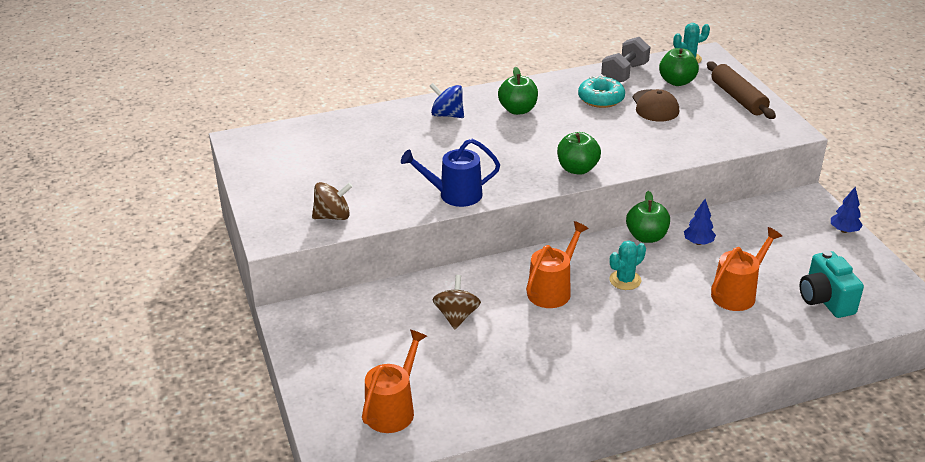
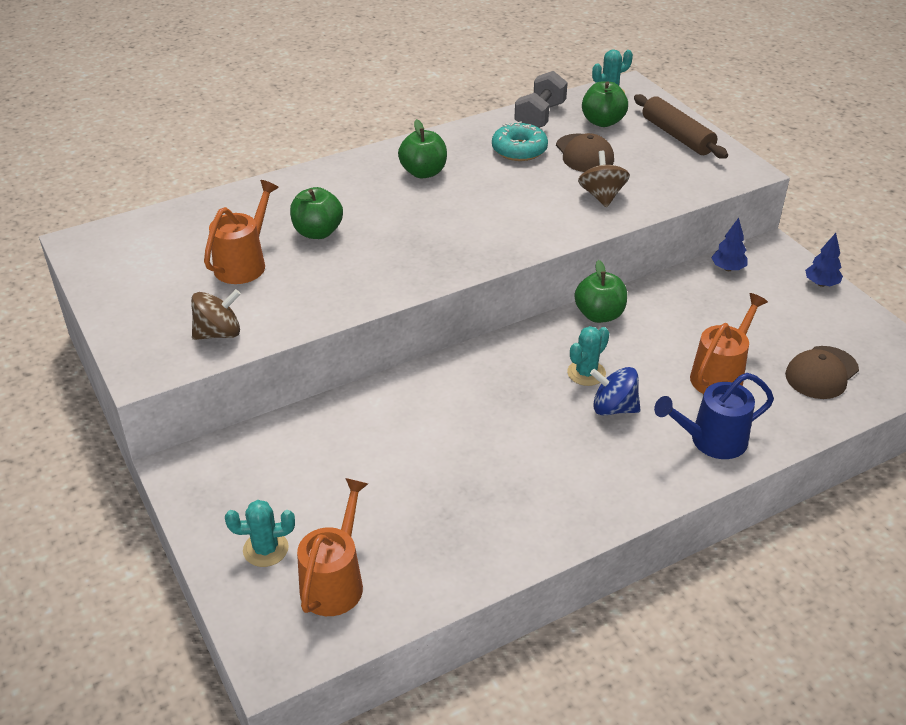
camera: 10 degrees left, 5 degrees up
(345, 380) = (265, 549): none -> turquoise cactus
(447, 115) = (339, 186): blue spinning top -> blue spinning top (613, 408)
(454, 195) = (367, 289): blue watering can -> blue watering can (711, 441)
(456, 316) = (392, 444): brown spinning top -> brown spinning top (602, 196)
(552, 290) = (502, 395): orange watering can -> orange watering can (244, 263)
(577, 169) = (510, 241): green apple -> green apple (318, 232)
(698, 242) = (661, 316): blue tree -> blue tree (728, 268)
(825, 300) = (821, 373): turquoise camera -> brown cap

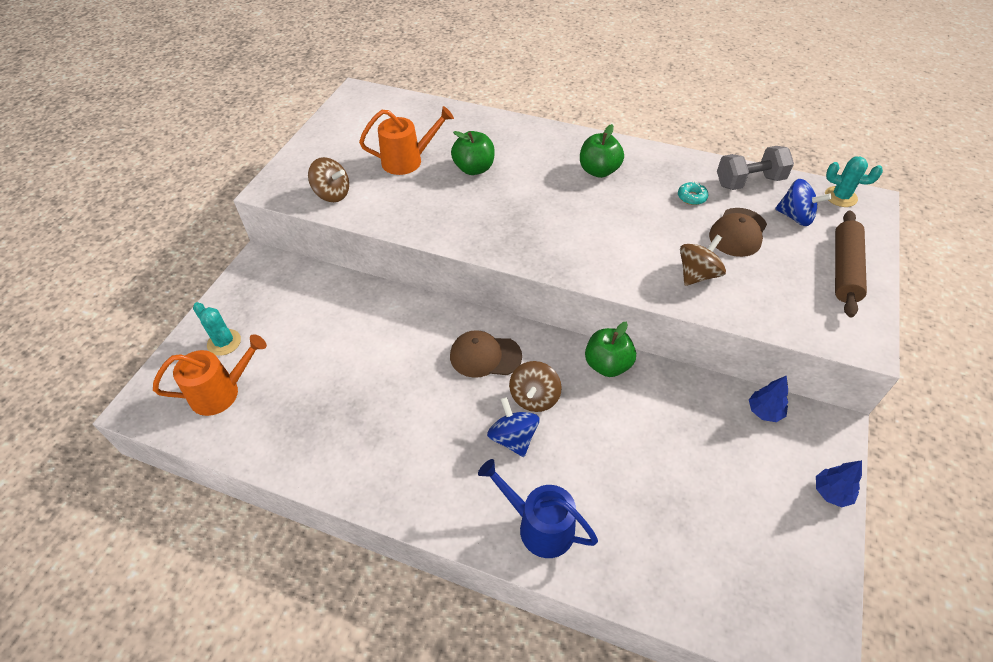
camera: 50 degrees right, 10 degrees up
(519, 150) = (691, 197): turquoise donut -> turquoise donut, size x0.56
(586, 373) = (534, 397): turquoise cactus -> brown spinning top
(602, 122) = (795, 217): green apple -> blue spinning top
(720, 375) = (623, 486): orange watering can -> none
(821, 373) = (708, 562): brown cap -> brown cap (485, 356)

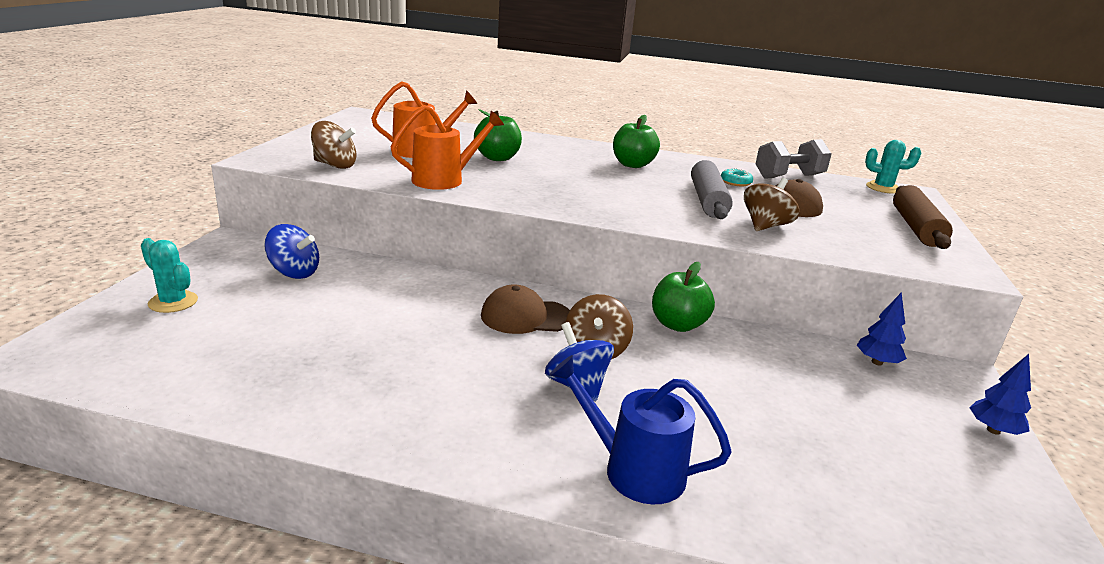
camera: 10 degrees left, 25 degrees down
(221, 392) = (162, 345): orange watering can -> orange watering can (444, 180)
(655, 233) = (707, 200): none -> grey rolling pin
(795, 217) = (846, 197): blue spinning top -> blue spinning top (294, 272)

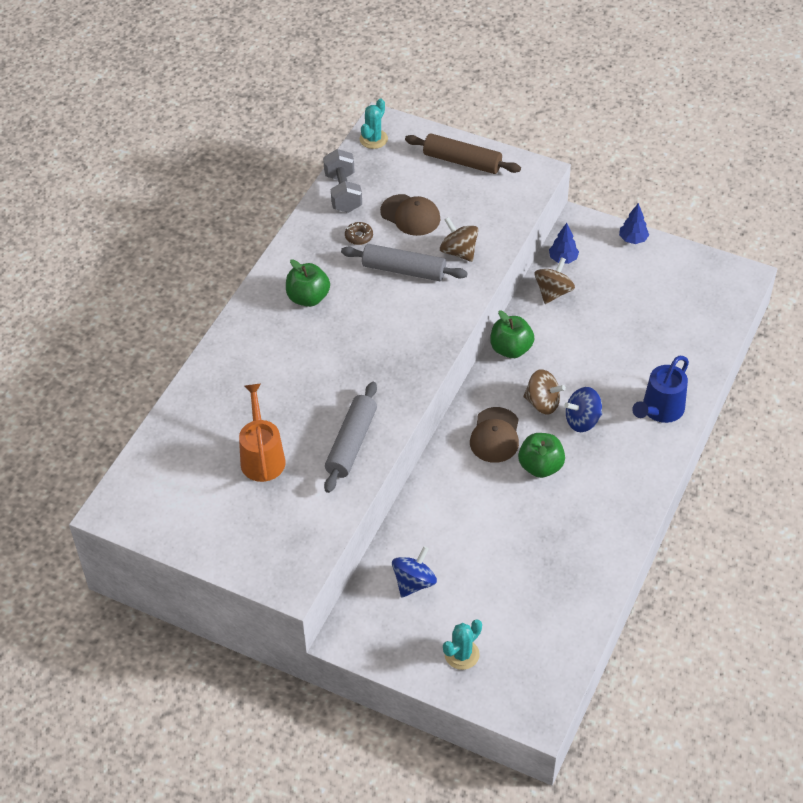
camera: 75 degrees left, 25 degrees up
(335, 165) = (309, 524): brown spinning top -> brown spinning top (553, 292)
(444, 180) = (351, 443): orange watering can -> grey rolling pin
(497, 158) = (286, 398): green apple -> green apple (540, 466)
(735, 182) = (359, 236): turquoise donut -> brown donut

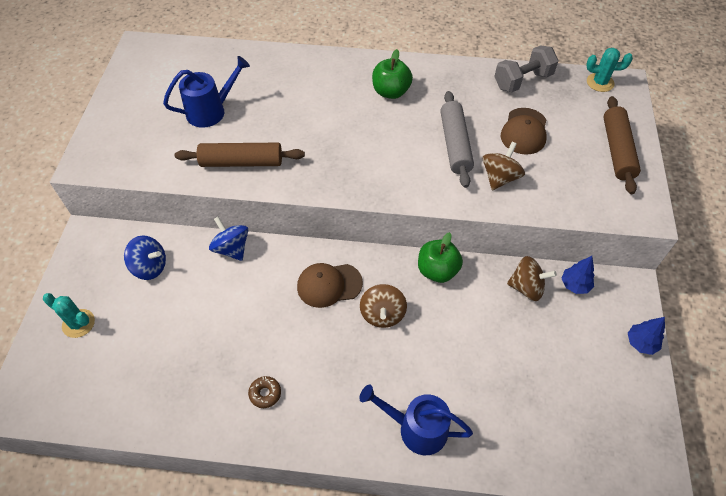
camera: 70 degrees right, 5 degrees up
(262, 457) = (211, 111): orange watering can -> blue watering can
(351, 443) = (241, 162): grey rolling pin -> brown rolling pin
(359, 236) = (477, 104): brown donut -> brown donut (265, 393)
(540, 466) = (304, 332): green apple -> none
(582, 420) = (374, 355): blue spinning top -> blue spinning top (232, 248)

